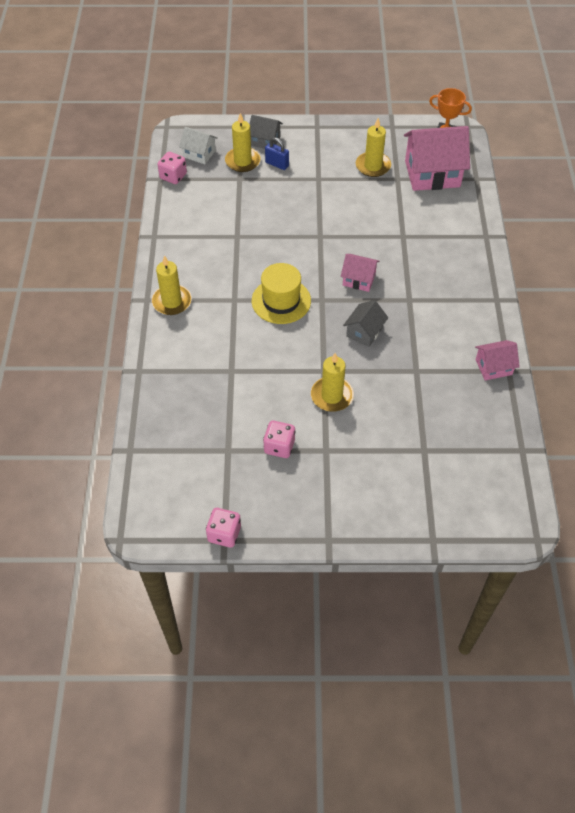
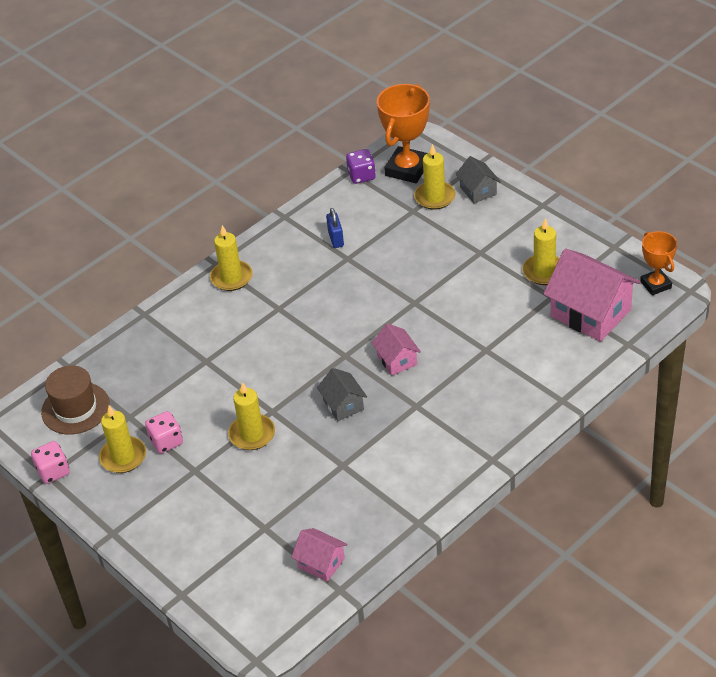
camera: 50 degrees right, 10 degrees down
(173, 176) = (361, 176): pink dice -> purple dice
(178, 476) = (75, 408): none -> brown hat
(199, 154) = (407, 169): white house -> orange trophy
(263, 481) = (123, 457): none -> yellow candle
(277, 164) = (461, 217): blue padlock -> blue padlock (336, 239)
(281, 301) = (312, 334): yellow hat -> none
(364, 332) = (343, 405): grey house -> grey house turned 75 degrees clockwise
(493, 367) = (409, 510): pink house -> pink house (321, 563)

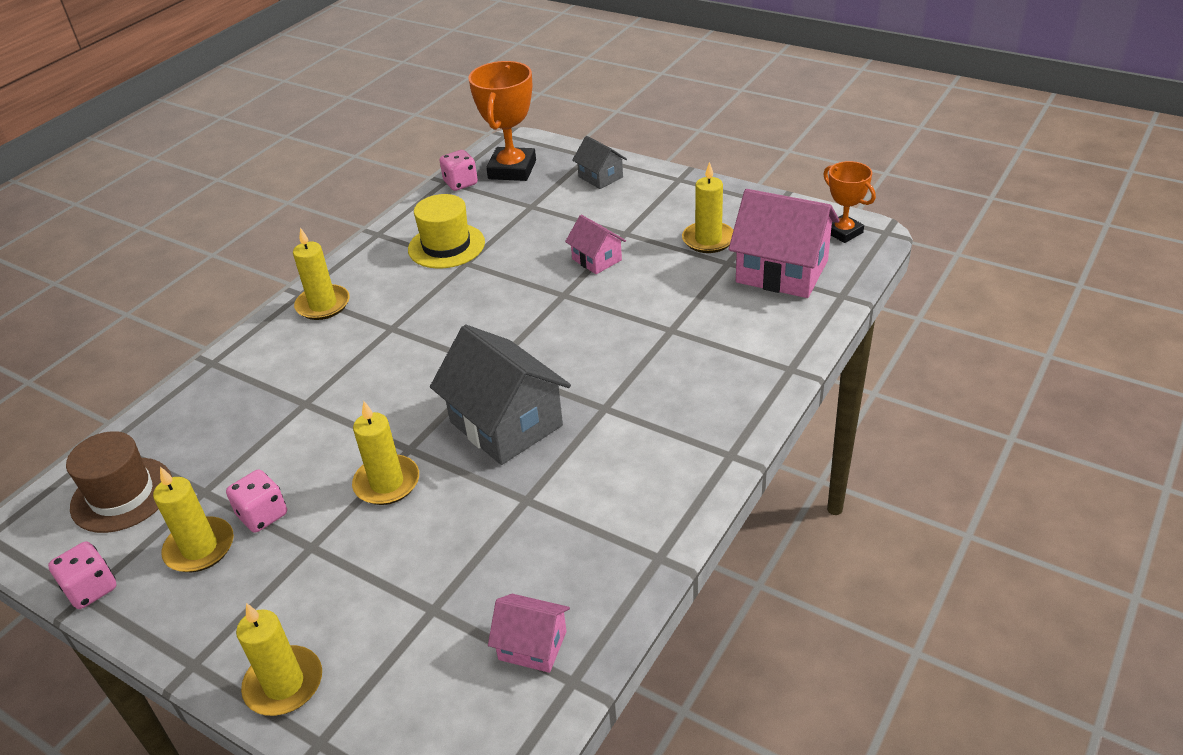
camera: 15 degrees left, 5 degrees down
(336, 239) = (446, 246): blue padlock -> yellow hat
(343, 405) = (506, 423): grey house -> grey house, size x1.92
(361, 176) = (460, 183): purple dice -> pink dice
(397, 360) = (561, 359): pink house -> pink house (596, 259)
(435, 197) = (552, 190): yellow candle -> yellow candle (284, 684)

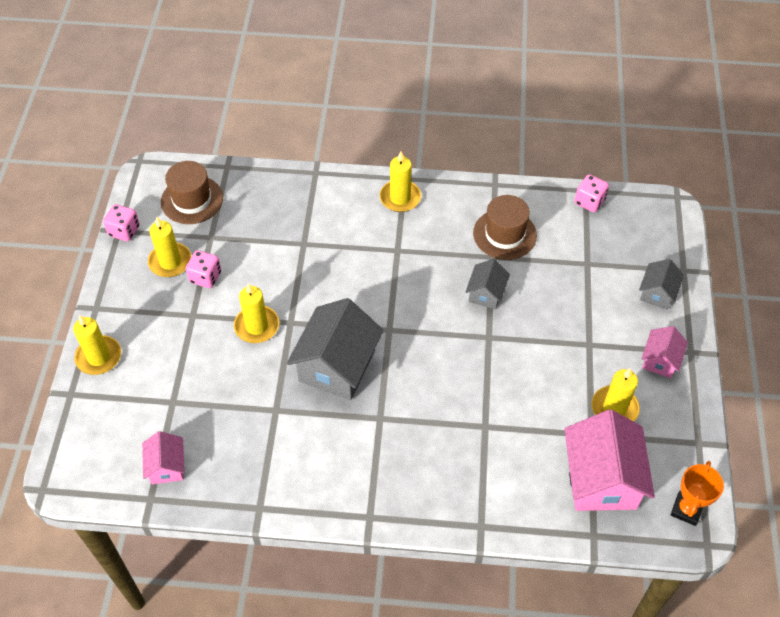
camera: 60 degrees right, 15 degrees up
(446, 246) = (504, 234): yellow hat -> brown hat
(508, 280) = (486, 293): none -> grey house
(512, 170) = (629, 226): orange trophy -> none
(596, 259) = (543, 340): pink house -> pink house (660, 360)

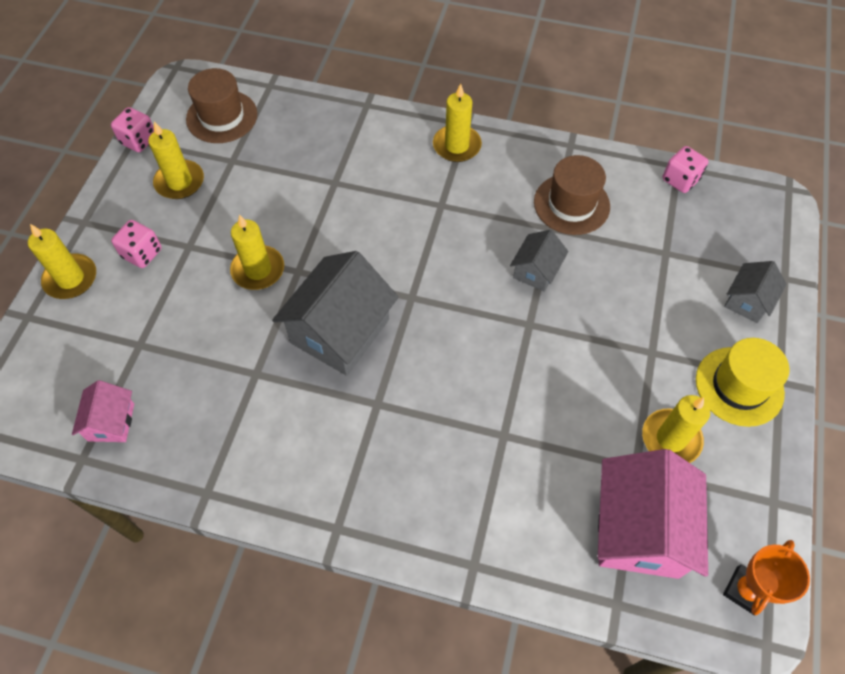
camera: 10 degrees right, 5 degrees up
(205, 277) = (214, 205): pink dice -> pink dice (142, 253)
(660, 360) = (739, 386): pink house -> yellow hat

